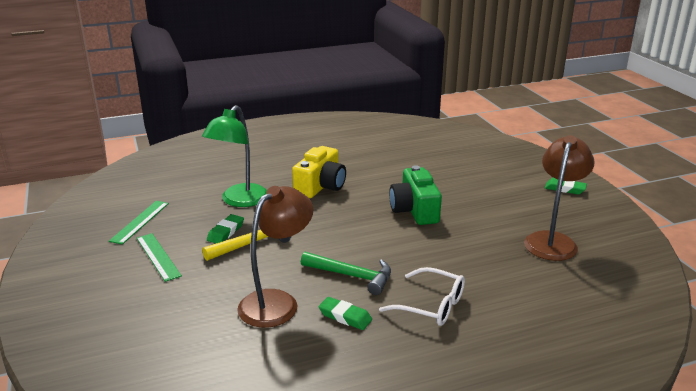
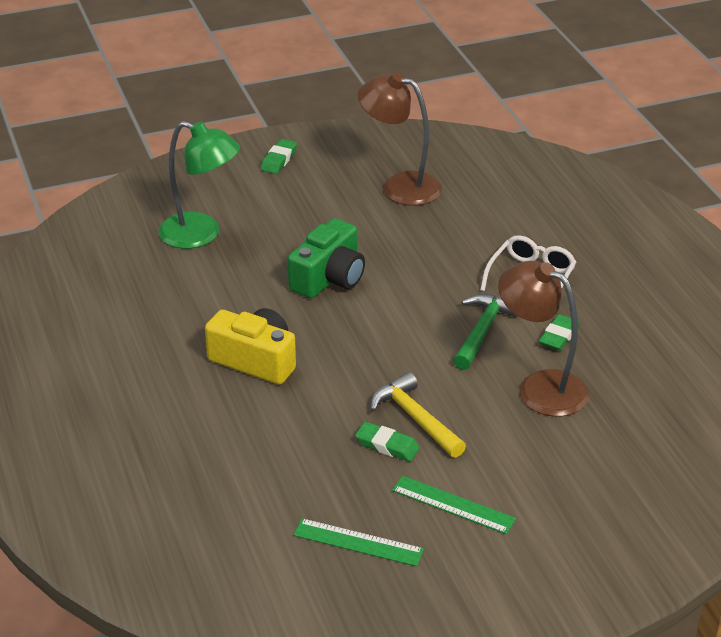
camera: 90 degrees left, 10 degrees up
(158, 256) = (453, 505): green ruler -> green ruler turned 60 degrees clockwise
(239, 201) = (296, 440): green lamp -> green lamp (201, 235)
(414, 210) = (329, 278): green camera -> green camera turned 45 degrees counterclockwise

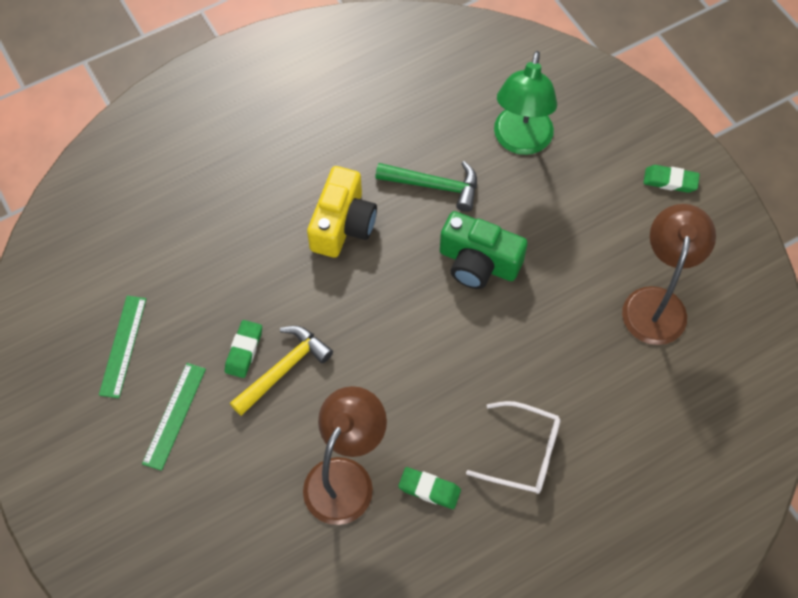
camera: 80 degrees right, 25 degrees up
(482, 331) = (423, 414): green hammer -> green hammer (434, 186)

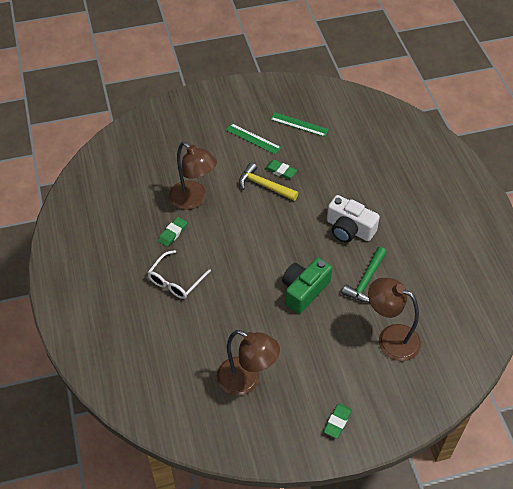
camera: 105 degrees right, 10 degrees down
(284, 369) = (264, 186): yellow hammer -> yellow hammer turned 150 degrees clockwise
(343, 224) = (349, 229): yellow camera -> white camera
(520, 141) = (390, 338): green lamp -> brown lamp

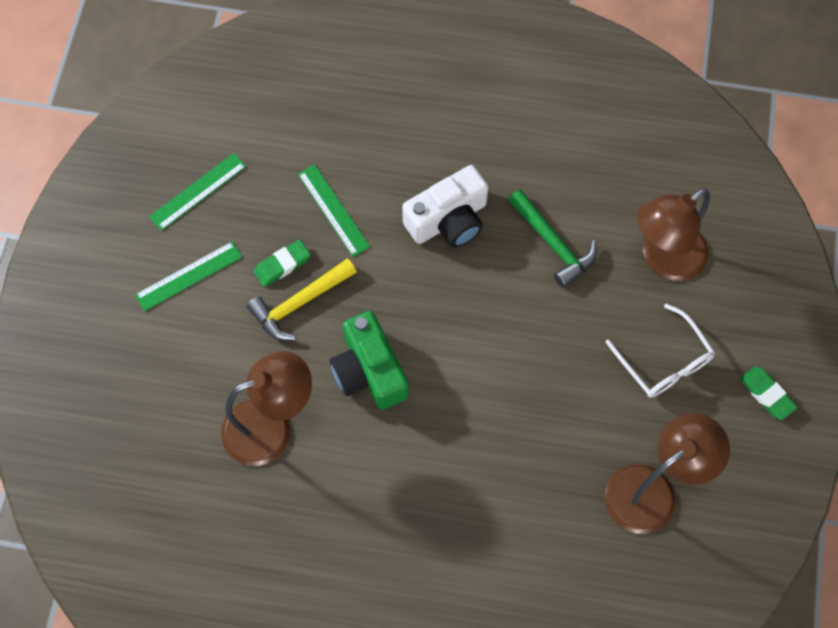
camera: 65 degrees left, 15 degrees up
(172, 233) = (325, 489): green eraser -> none
(176, 281) = (424, 522): white glasses -> white glasses (664, 361)
(304, 290) = (531, 337): green camera -> green camera (369, 371)
(323, 179) = (333, 210): none -> green ruler

